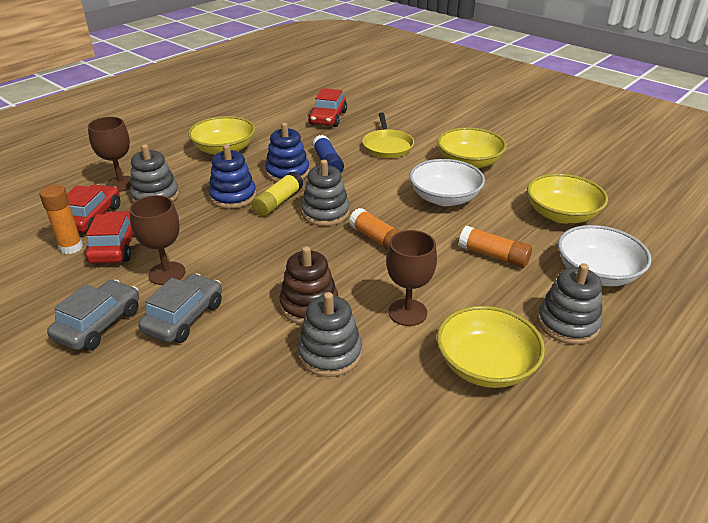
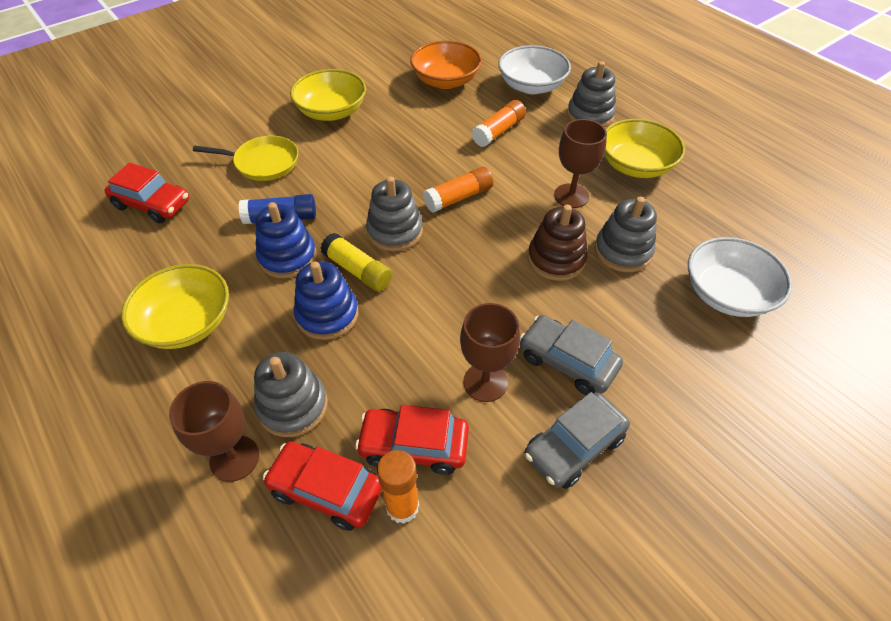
camera: 80 degrees left, 15 degrees up
(99, 324) = (574, 446): grey car -> grey car turned 75 degrees counterclockwise
(444, 198) = (395, 141): white bowl -> white bowl (727, 294)
(561, 215) = (446, 81): yellow bowl -> orange bowl

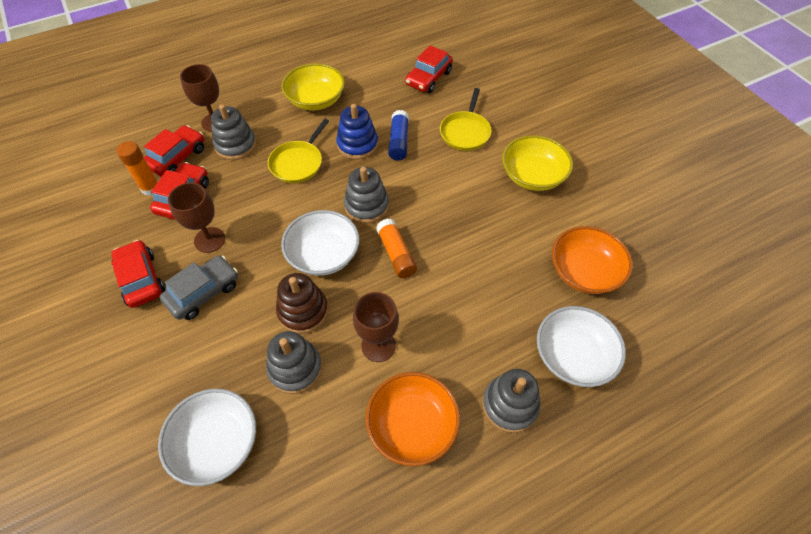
camera: 100 degrees right, 5 degrees up
(327, 315) = (298, 163): blue stacking toy -> yellow pan
(357, 270) = (332, 181): yellow glue stick -> none
(476, 257) = (323, 255): none -> white bowl
(498, 131) = (488, 304): orange glue stick -> none
(574, 446) = (141, 279): grey car -> red car
(635, 165) = (412, 425): yellow bowl -> orange bowl

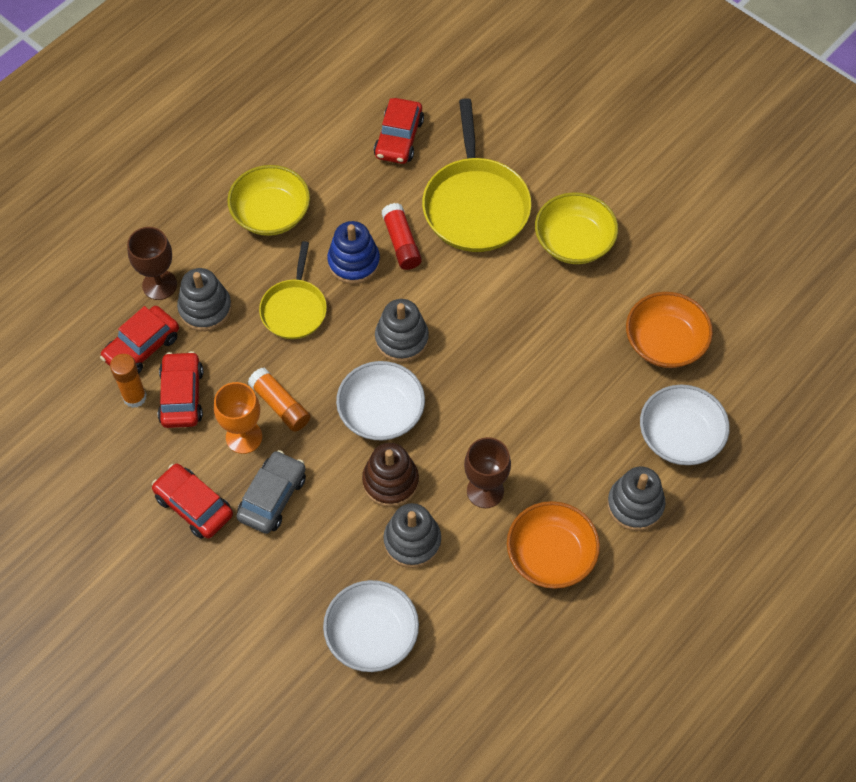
camera: 20 degrees left, 5 degrees up
(177, 157) = (142, 347): red car -> red car turned 150 degrees counterclockwise
(209, 240) = (244, 437): brown goblet -> orange goblet
(396, 254) = (460, 386): orange glue stick -> orange glue stick (280, 405)
(398, 141) = (401, 242): blue glue stick -> red glue stick
(465, 132) = (475, 205): yellow pan -> yellow pan, size x1.67

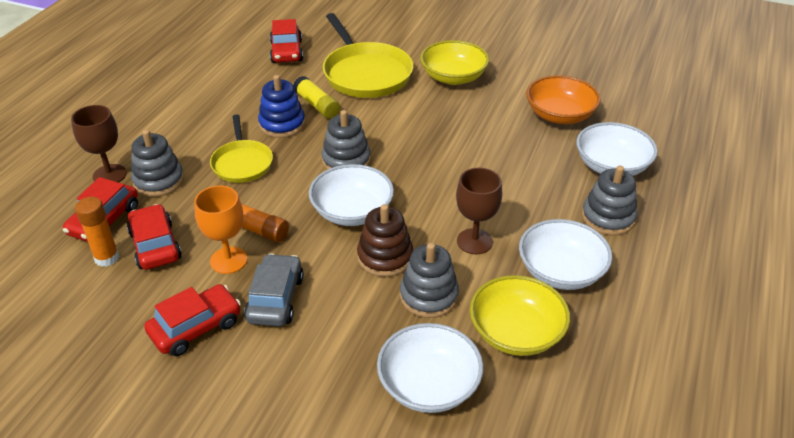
camera: 20 degrees left, 20 degrees down
(194, 506) = (196, 327): red car -> red car turned 120 degrees clockwise
(271, 214) = (198, 111): yellow bowl -> yellow bowl (516, 332)
(401, 242) = (317, 105): red glue stick -> yellow glue stick
(551, 555) = (561, 271): orange bowl -> white bowl

